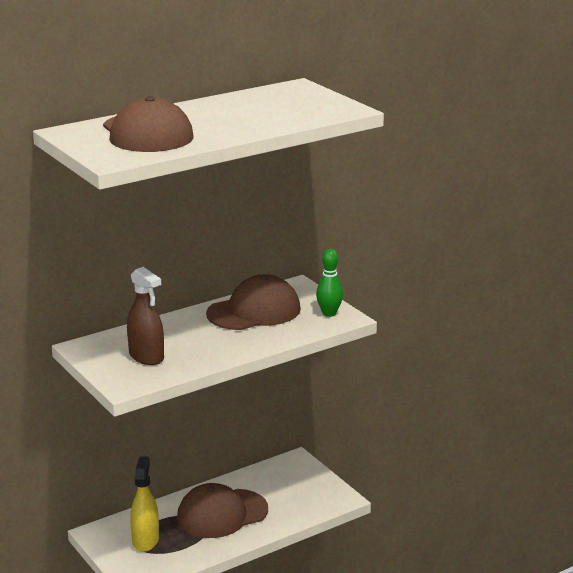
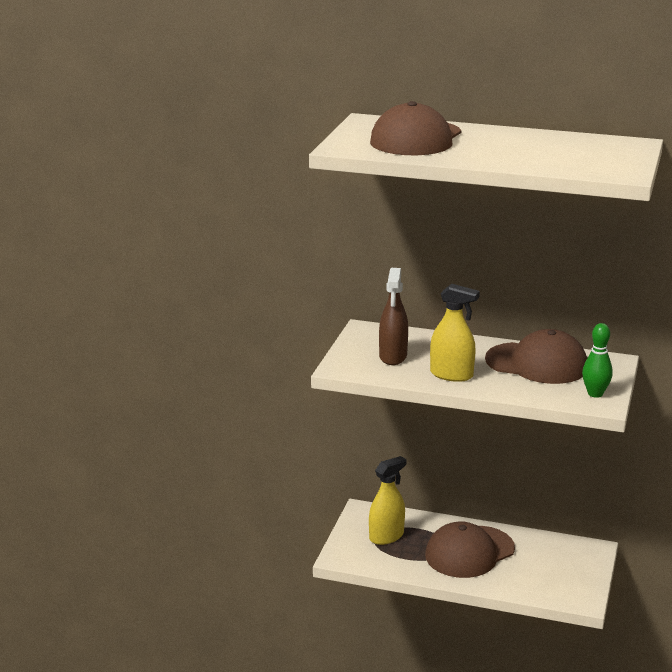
camera: 50 degrees right, 0 degrees up
(215, 348) = (451, 375): none -> yellow spray bottle
(222, 514) = (469, 552): brown cap -> brown cap turned 60 degrees counterclockwise

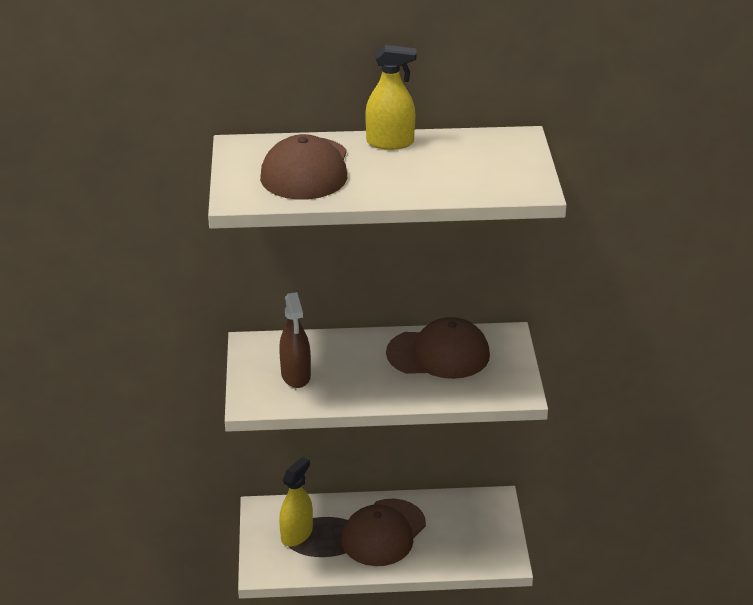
camera: 20 degrees left, 10 degrees up
(451, 375) = (364, 388): yellow spray bottle -> yellow spray bottle (390, 142)
(595, 394) = (508, 382): green bowling pin -> none

